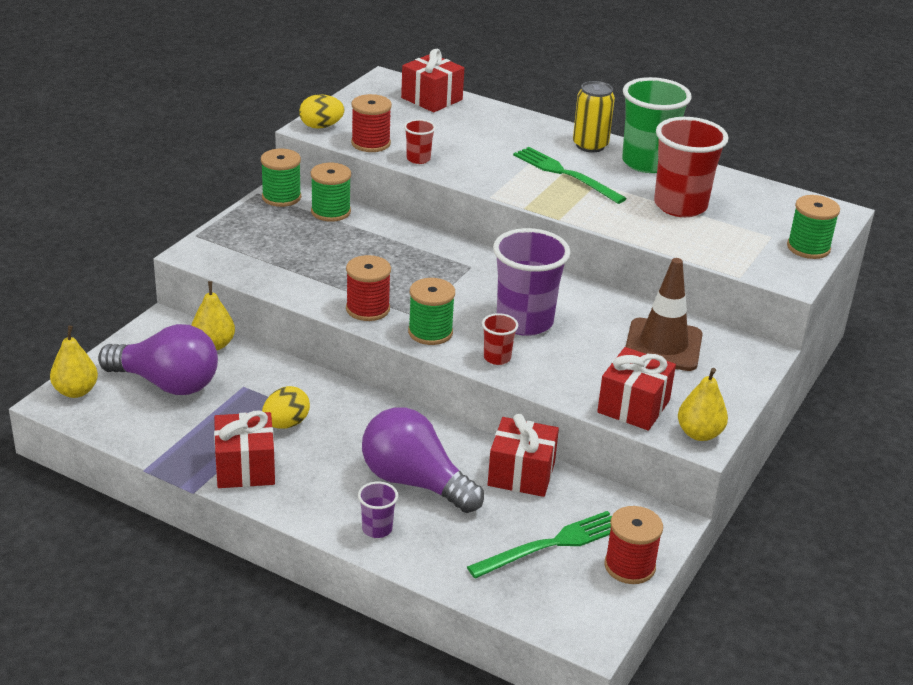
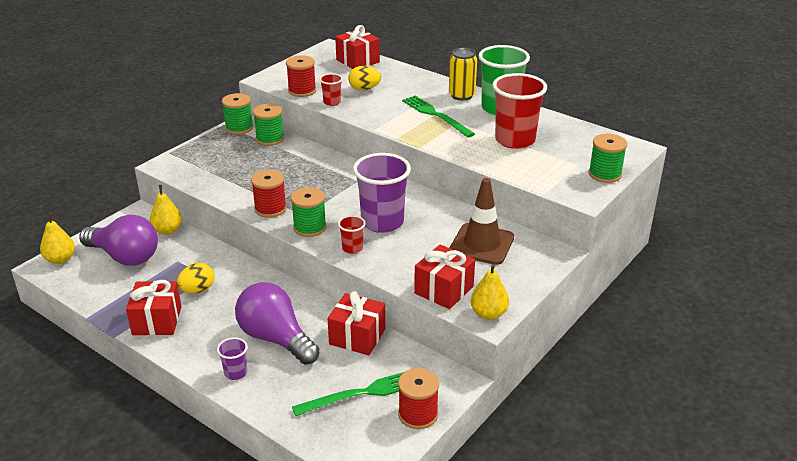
camera: 10 degrees right, 0 degrees up
(321, 126) = (271, 78): yellow egg -> yellow egg (364, 89)

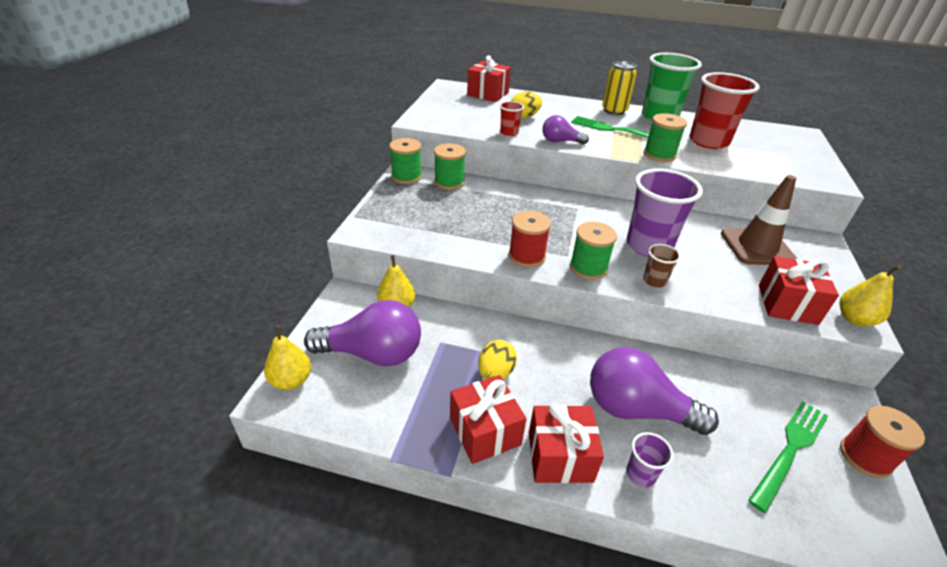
camera: 25 degrees left, 5 degrees up
(302, 91) = (467, 126): red spool -> none
(352, 248) = (654, 281): red cup -> brown cup
(357, 337) = (710, 379): red gift -> red gift (560, 456)
(368, 117) = (560, 141): none -> purple light bulb
(605, 174) = (815, 158): green spool -> green spool (659, 155)

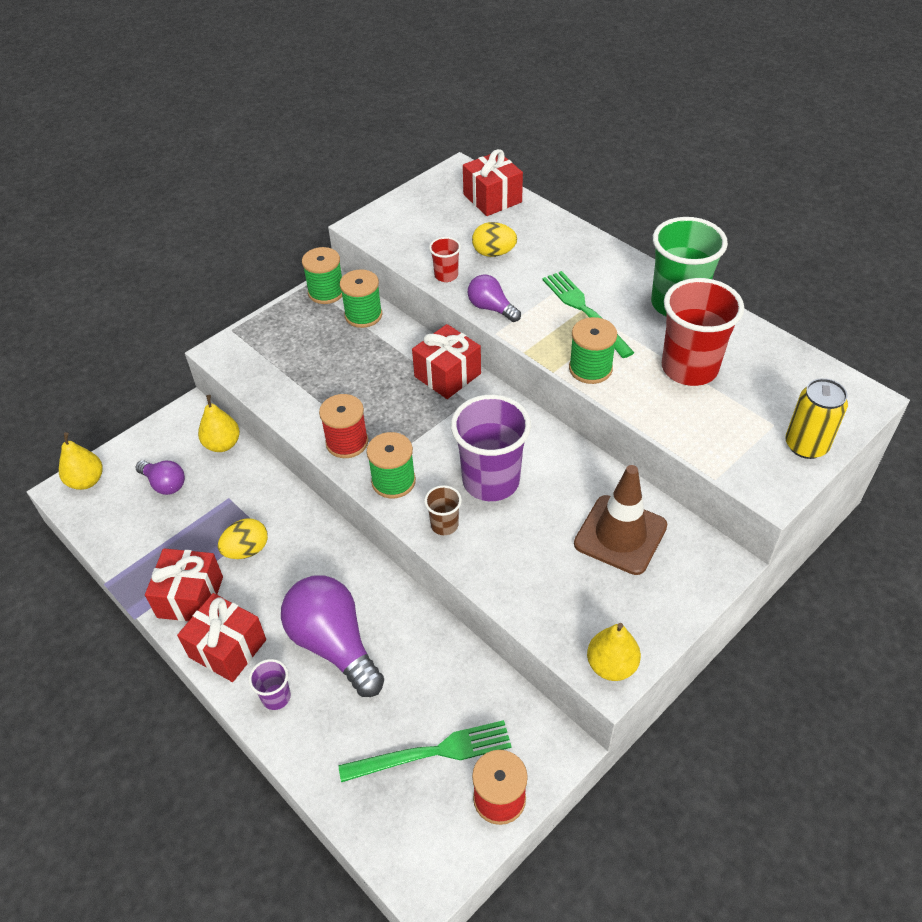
camera: 35 degrees right, 10 degrees up
(373, 353) = (165, 484): purple light bulb -> purple light bulb, size x0.53
(614, 111) = (626, 275): yellow can -> yellow can (806, 445)
(787, 304) = (556, 614): red gift -> red gift (447, 375)

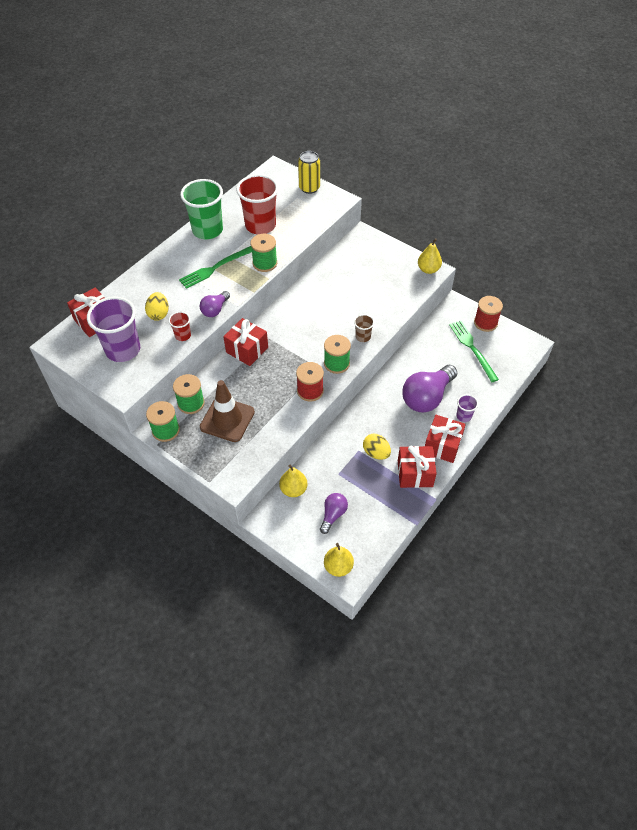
camera: 100 degrees left, 5 degrees up
(491, 481) = (329, 321): purple cup -> purple cup (123, 350)
(620, 535) = (354, 269): brown traffic cone -> brown traffic cone (227, 419)

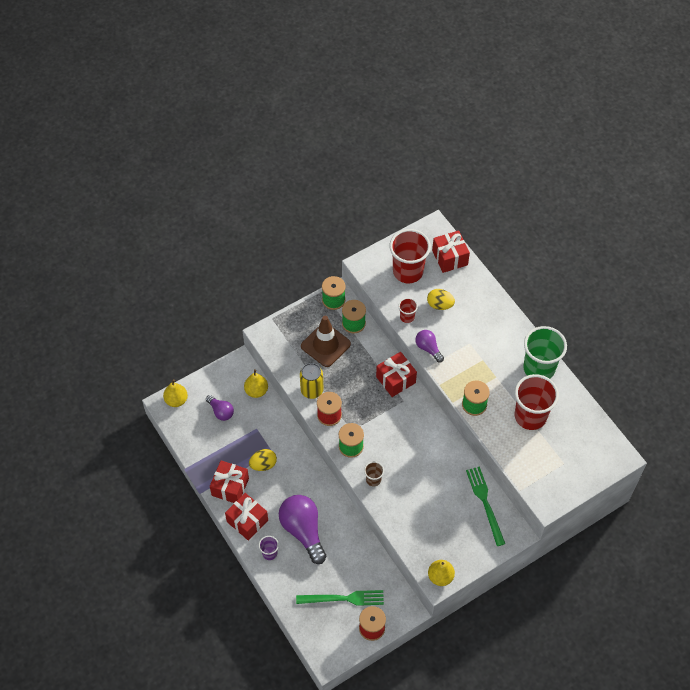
camera: 110 degrees right, 5 degrees up
(123, 350) = (408, 271): purple cup -> red cup
(215, 268) = (483, 362): green fork -> green fork (485, 503)
(309, 188) = (576, 480): yellow can -> yellow can (312, 390)

